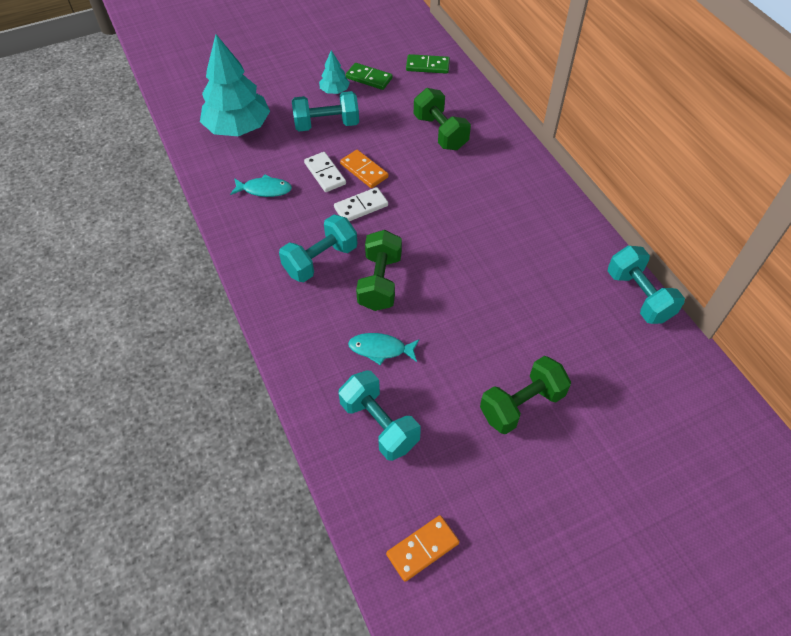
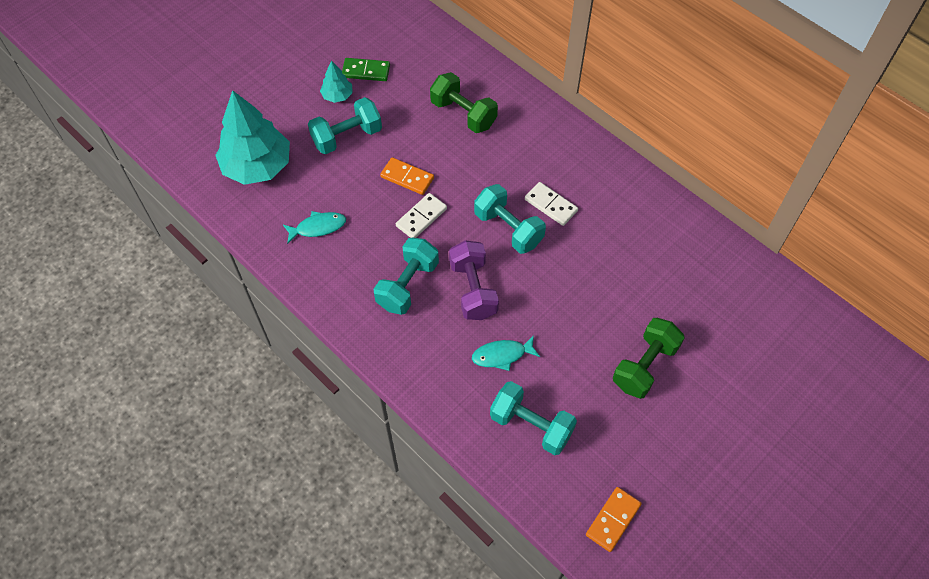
camera: 20 degrees left, 5 degrees up
(325, 173) = (370, 192): white domino -> white domino (551, 205)
(380, 282) = (473, 290): green dumbbell -> purple dumbbell
(427, 66) = (419, 41): green domino -> none
(638, 296) = (706, 231): turquoise dumbbell -> turquoise dumbbell (508, 229)

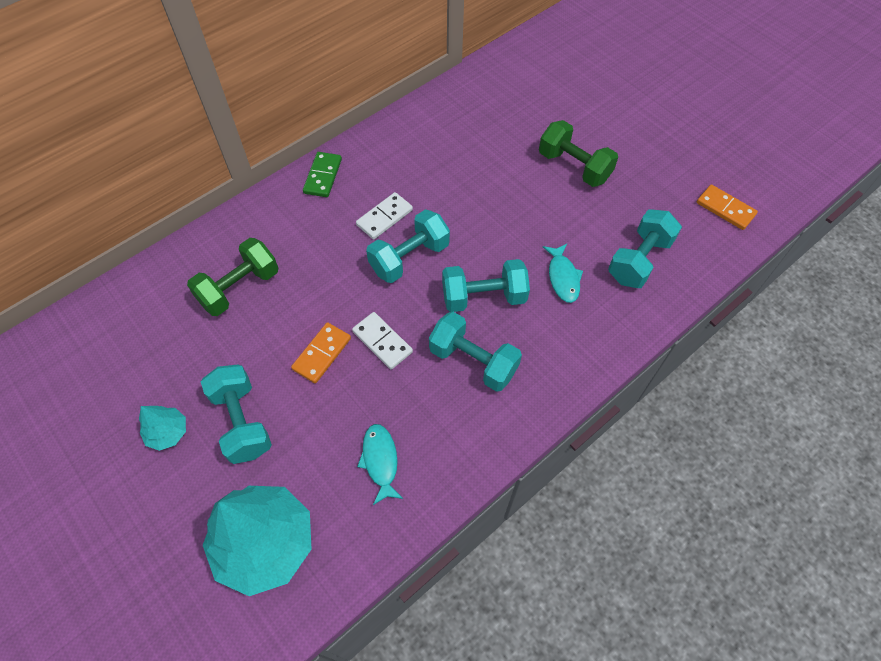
camera: 85 degrees left, 0 degrees up
(366, 71) = (136, 395): green domino -> green domino (323, 176)
(473, 290) = (483, 297): purple dumbbell -> turquoise dumbbell

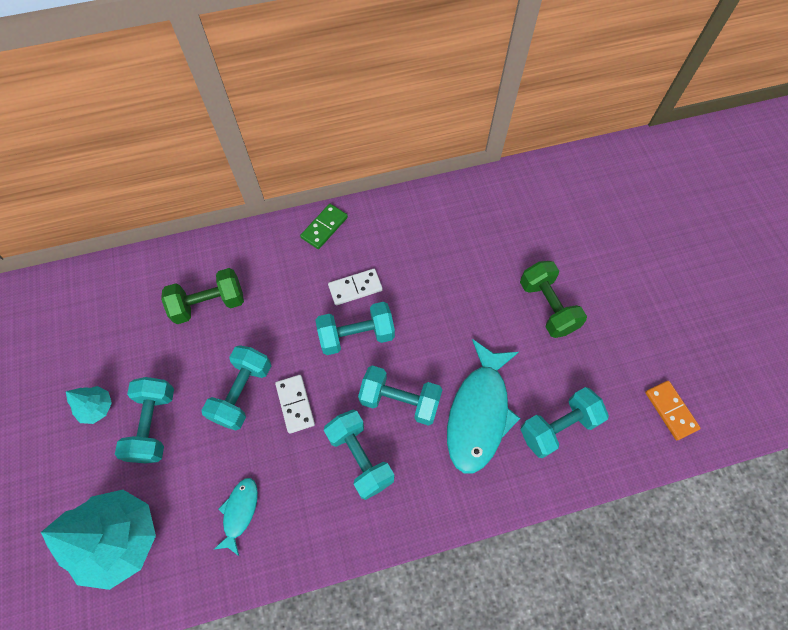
camera: 25 degrees right, 5 degrees up
(322, 354) = (242, 393): orange domino -> turquoise dumbbell
(563, 277) = (479, 413): turquoise fish -> turquoise fish, size x2.00

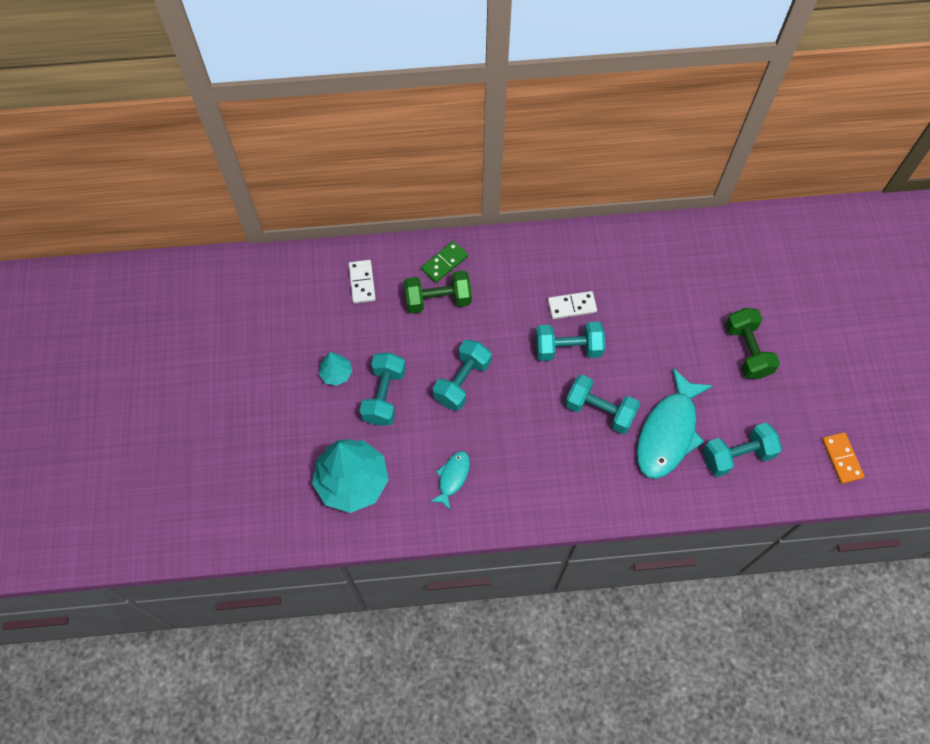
camera: 10 degrees right, 0 degrees up
(295, 404) = (507, 399): white domino -> white domino (362, 282)
(324, 227) = (549, 246): green domino -> green domino (444, 263)
(360, 457) = (559, 451): turquoise dumbbell -> none

